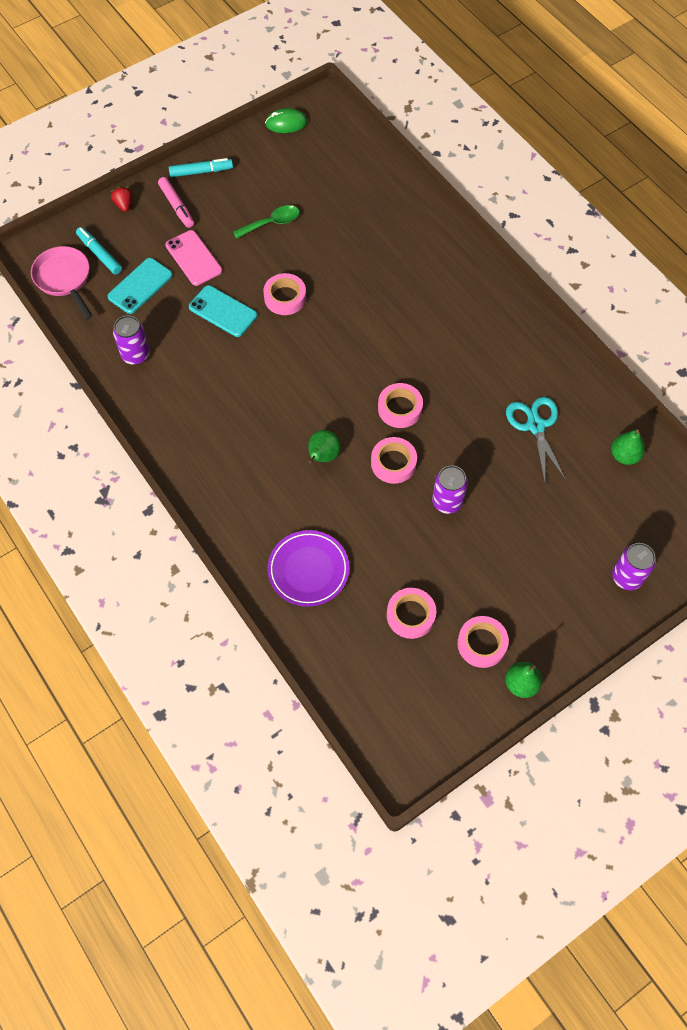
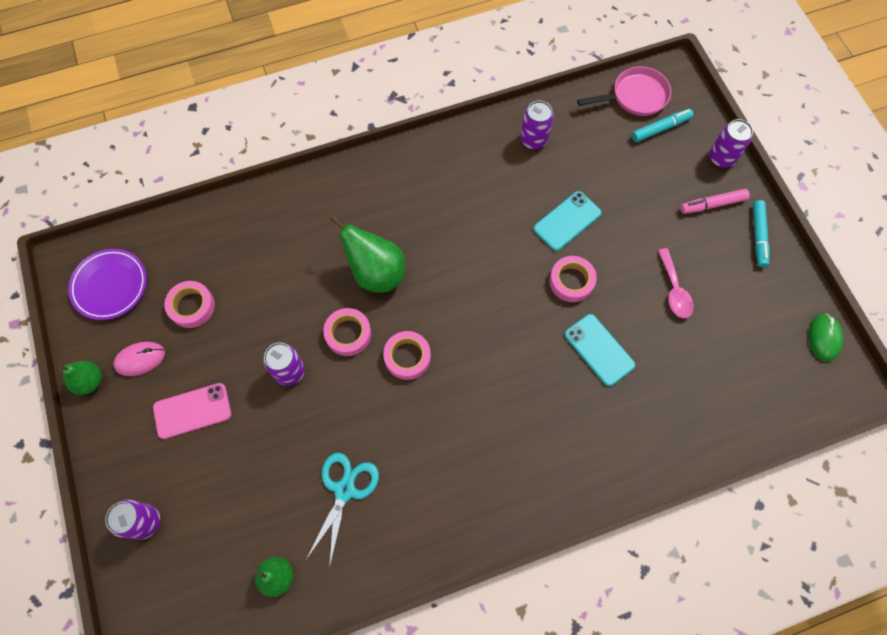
camera: 105 degrees right, 5 degrees up
(124, 205) = (721, 158): red strawberry -> purple can
(140, 286) = (614, 156): turquoise phone -> turquoise phone (599, 350)
(193, 258) = (640, 208): pink phone -> pink phone (192, 411)
(272, 223) = (674, 290): green spoon -> pink spoon
(308, 570) = (267, 234): purple plate -> purple plate (110, 286)
(323, 456) = (376, 273): green pear -> green pear, size x1.68
(482, 644) = (140, 359): pink tape -> pink mouse
(535, 426) = (344, 490): turquoise scissors -> turquoise scissors turned 75 degrees counterclockwise

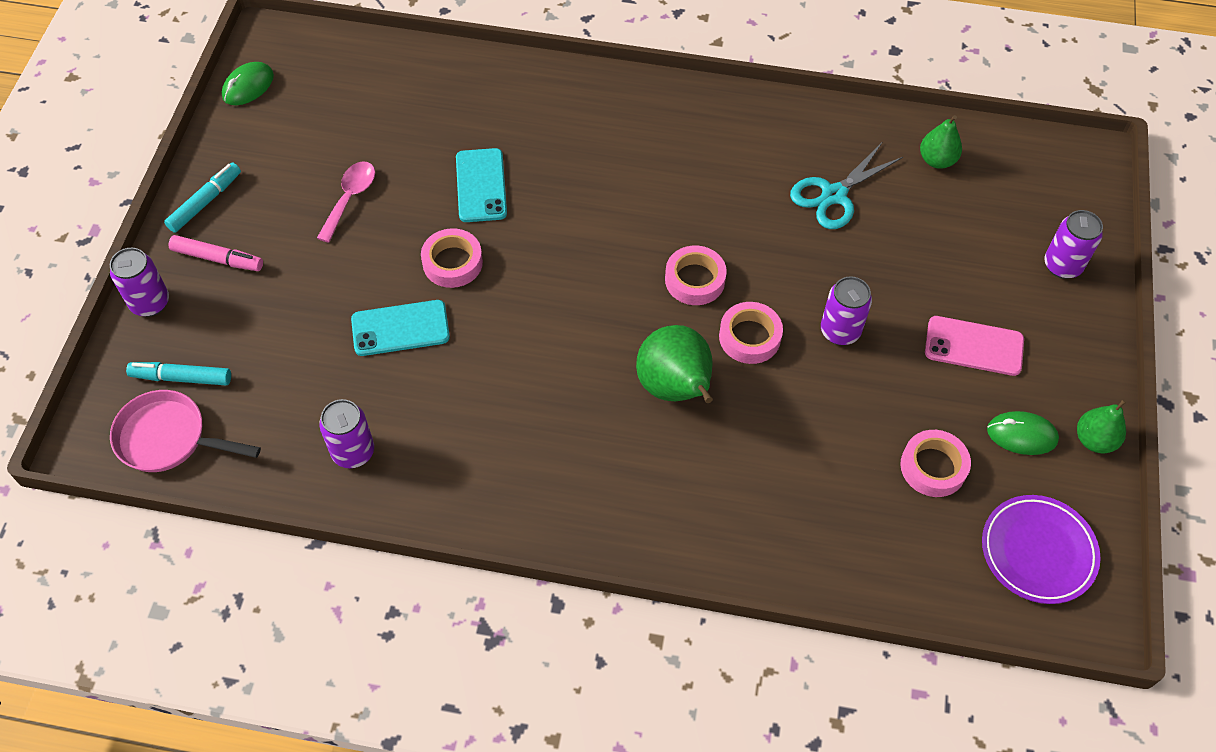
camera: 150 degrees left, 10 degrees down
(140, 359) = (1021, 435): pink mouse -> green mouse

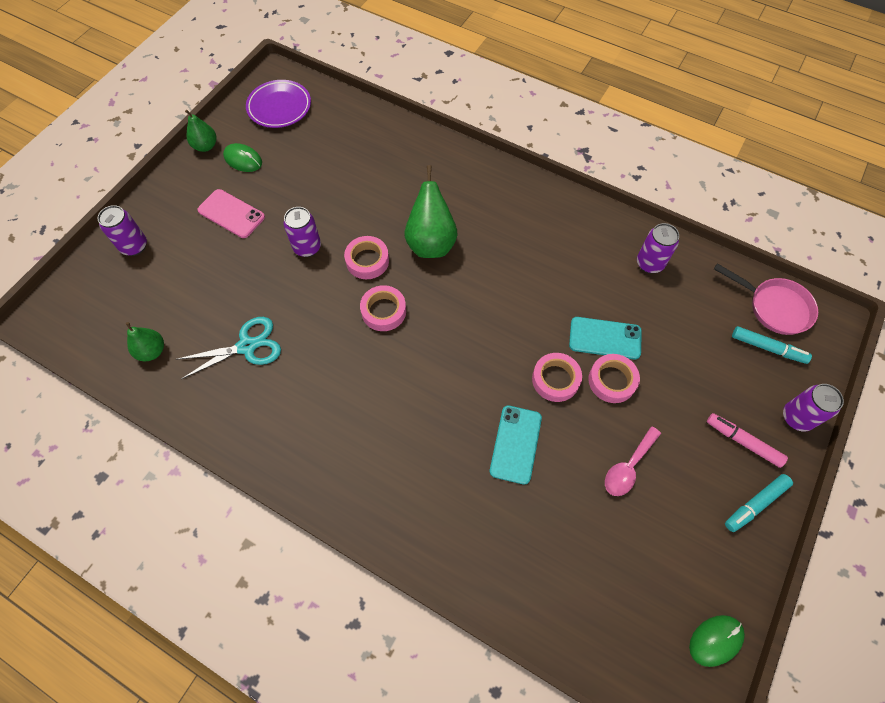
camera: 160 degrees left, 5 degrees up
(933, 467) = (304, 158): pink tape -> pink tape (612, 381)

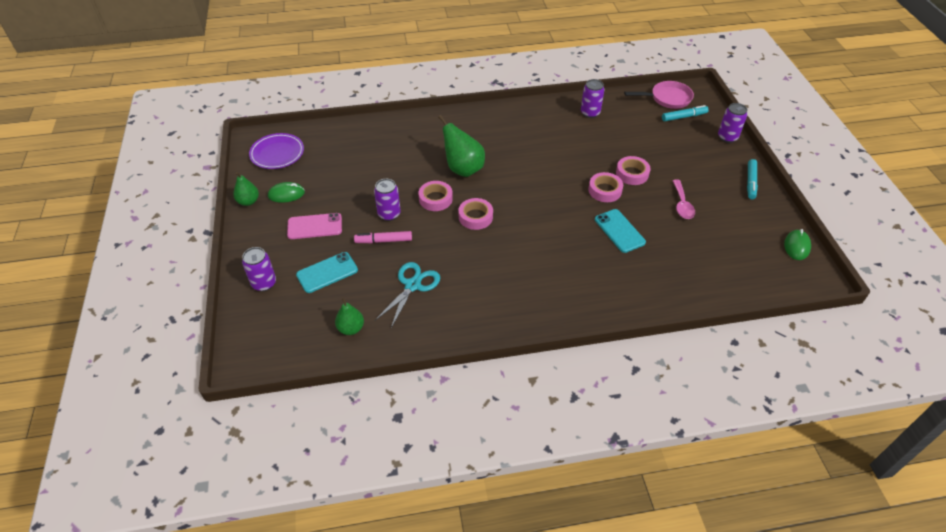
camera: 40 degrees left, 15 degrees down
(605, 338) = (607, 158): turquoise phone -> turquoise phone (327, 272)
(743, 442) = (717, 161): pink marker -> pink marker (383, 241)

